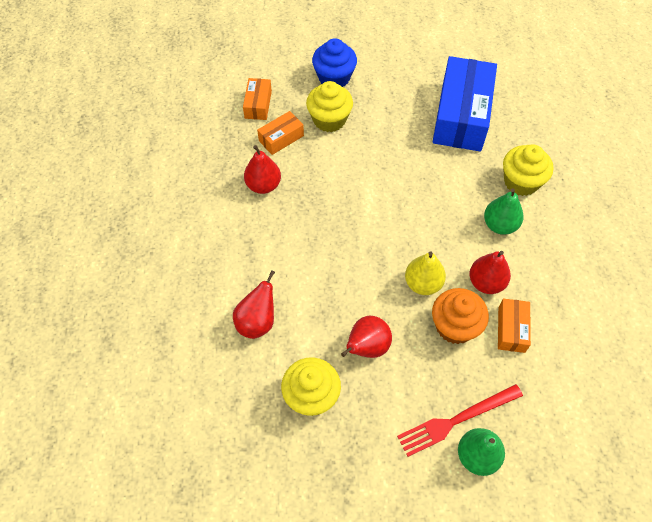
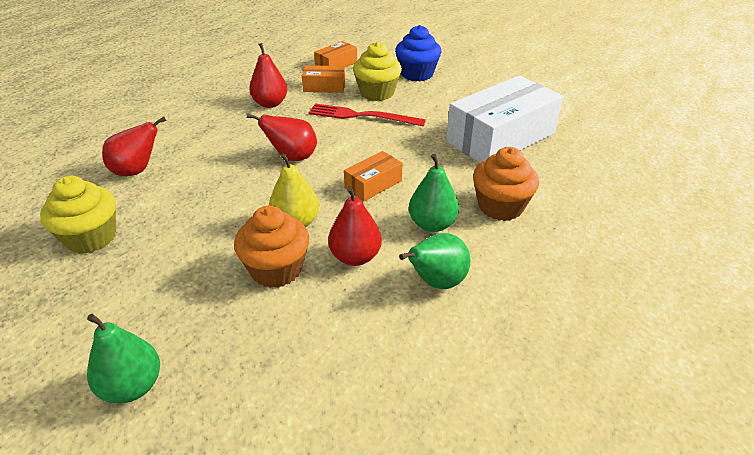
camera: 40 degrees right, 20 degrees down
(367, 347) = (182, 235): red pear -> red pear (292, 157)
(456, 420) = (162, 341): red fork -> red fork (361, 116)
(461, 116) = (500, 138): blue box -> white box
(511, 329) = (326, 308): orange box -> orange box (373, 184)
(521, 182) = (500, 206): yellow cupcake -> orange cupcake
(545, 267) = (436, 282): none -> green pear

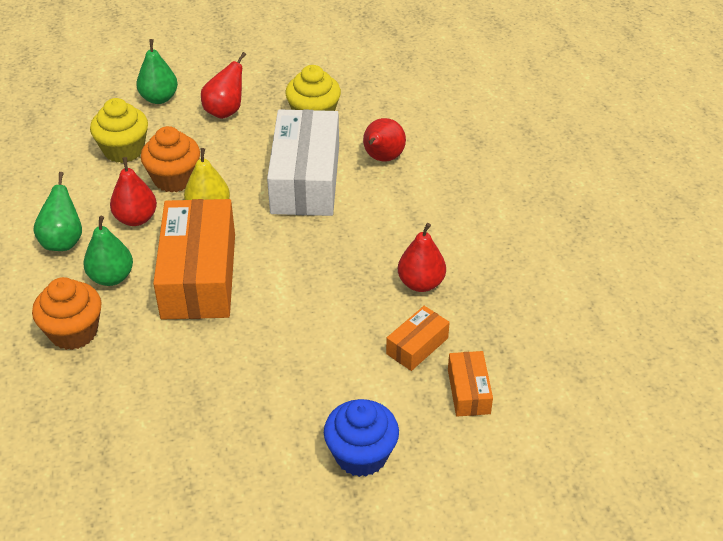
camera: 130 degrees right, 5 degrees up
(292, 157) = (299, 250): red pear -> red pear (225, 111)
(361, 116) = (317, 337): red fork -> none
(373, 184) = (199, 276): orange box -> orange box, size x2.14
(377, 93) = (353, 382): yellow cupcake -> yellow cupcake (124, 150)
(500, 138) = (150, 417): white box -> white box (305, 179)

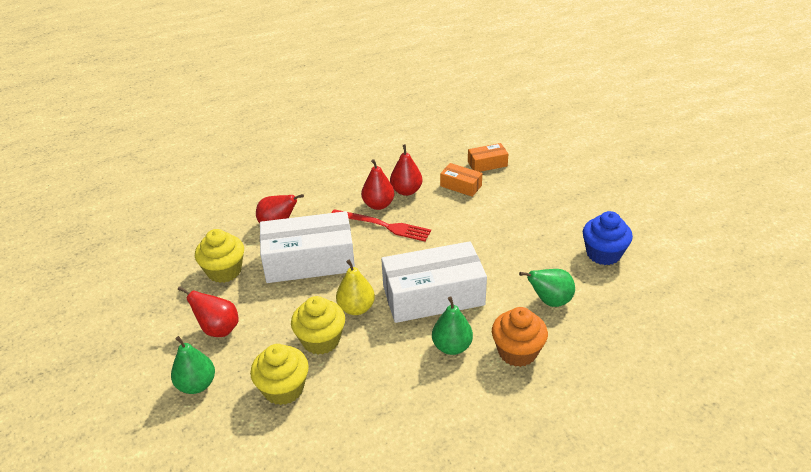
camera: 100 degrees left, 5 degrees down
(63, 241) = (419, 393): green pear -> green pear (550, 301)
(136, 219) = (378, 351): red pear -> red pear (378, 205)
(174, 179) = (321, 340): orange cupcake -> yellow cupcake
(199, 276) = (433, 295): orange box -> white box
(349, 250) = (384, 226): none -> red fork
(361, 455) = (551, 195): blue cupcake -> blue cupcake (603, 254)

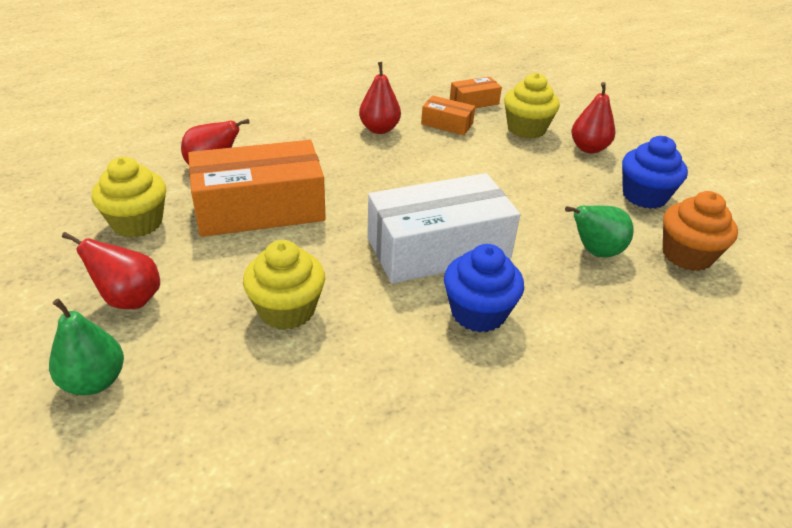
camera: 10 degrees left, 0 degrees up
(283, 389) = (235, 381): yellow cupcake -> yellow cupcake (526, 129)
(309, 260) = (259, 208): white box -> orange box
(356, 308) = (333, 266): yellow pear -> none
(378, 205) = (345, 144): red pear -> red pear (588, 148)
(384, 226) = (356, 167): red fork -> none
(452, 347) = (478, 313): green pear -> blue cupcake
(517, 352) = (570, 316): orange cupcake -> orange cupcake (687, 255)

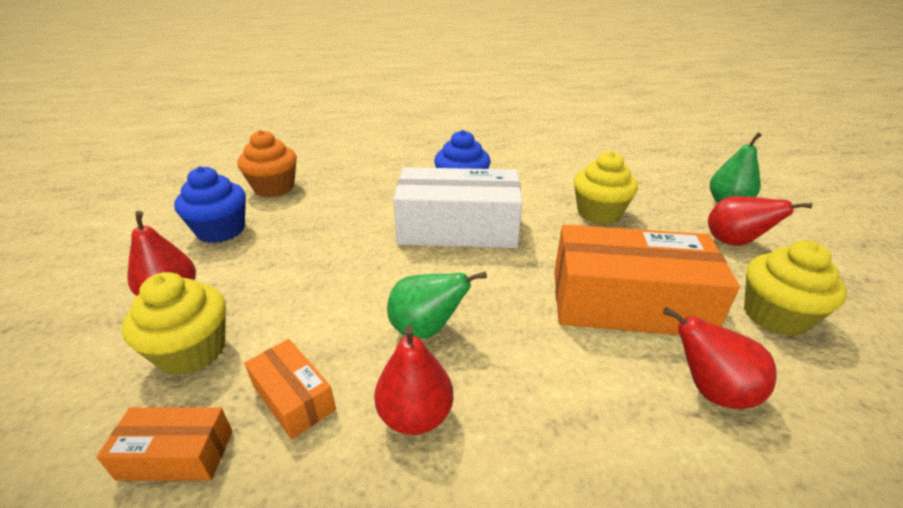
camera: 155 degrees left, 5 degrees down
(595, 251) = (336, 202): green pear -> green pear (426, 329)

